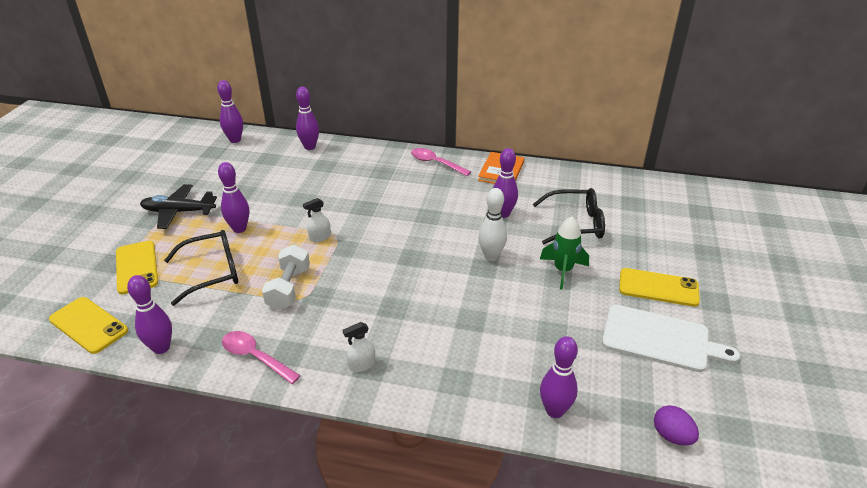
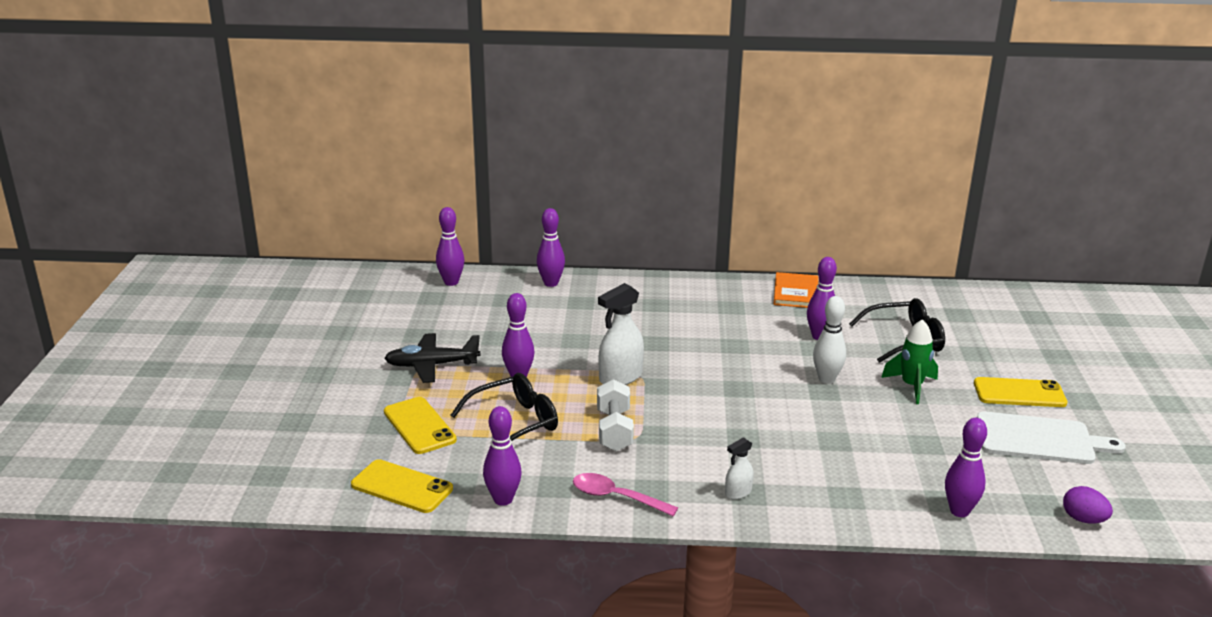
camera: 10 degrees left, 10 degrees down
(320, 237) = (620, 377): white spray bottle -> white spray bottle, size x1.86
(436, 163) = (714, 290): pink spoon -> none

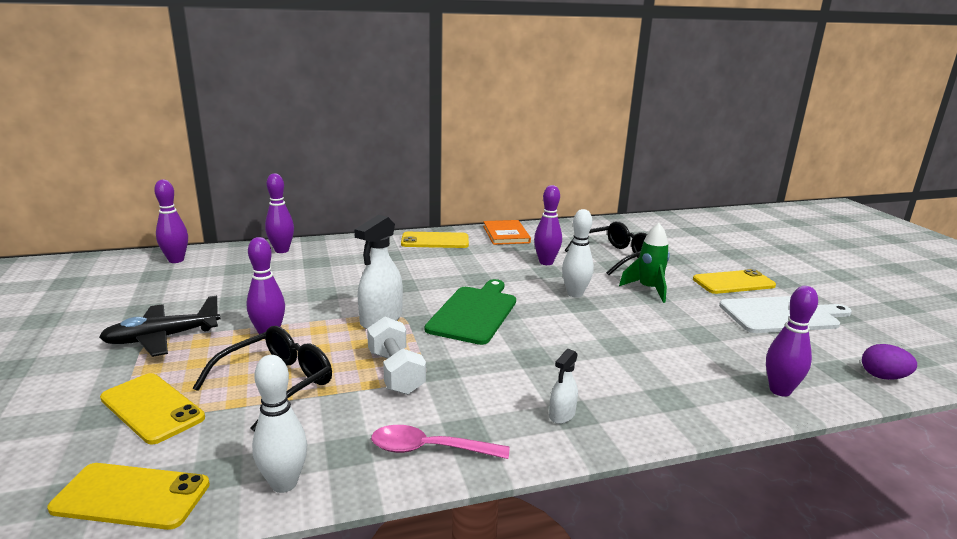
camera: 20 degrees left, 5 degrees down
(503, 499) = (284, 483): purple bowling pin -> white bowling pin
(711, 384) = (474, 313): none -> green cutting board
(712, 291) = (435, 241): none -> yellow phone

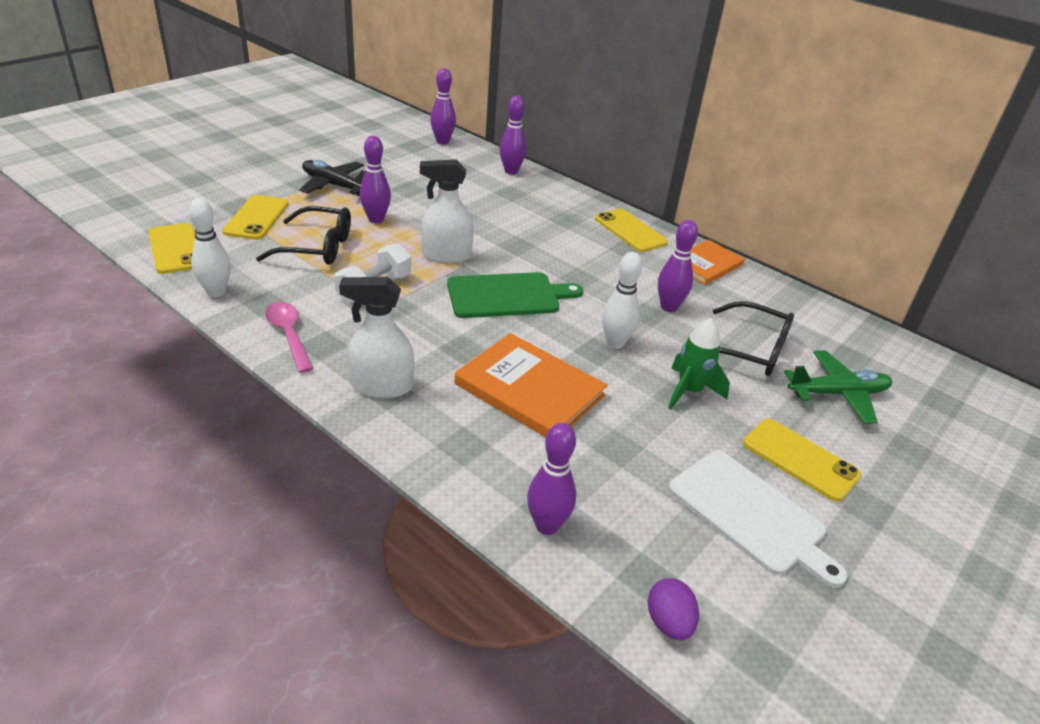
camera: 55 degrees right, 15 degrees up
(562, 415) = (381, 386): white spray bottle -> white spray bottle, size x1.86
(611, 345) = (530, 389): none -> orange book
(675, 250) = (838, 394): none -> green plane

